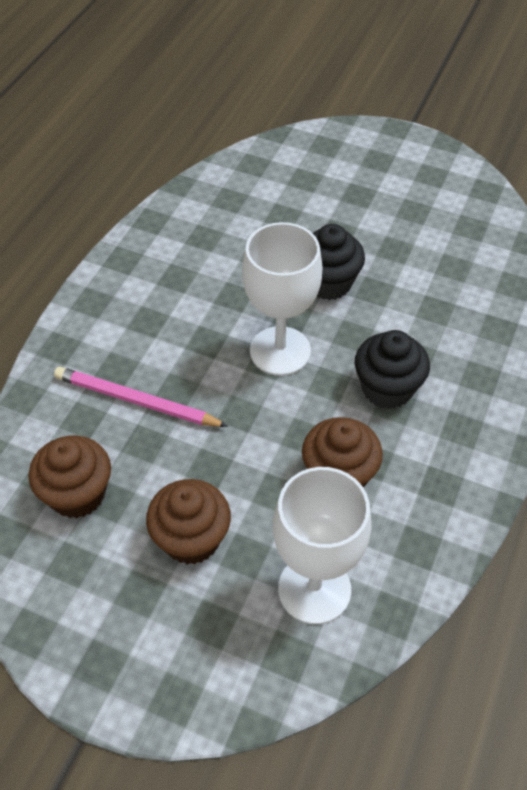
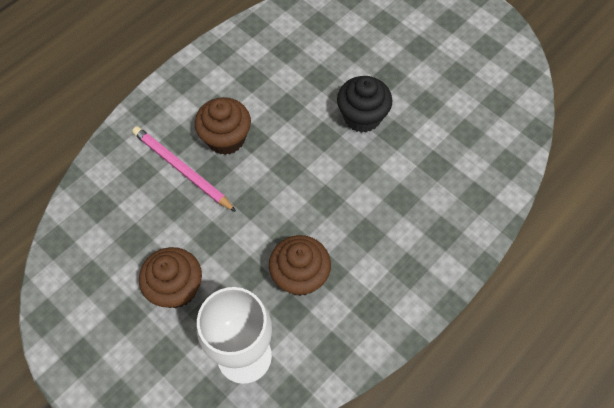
camera: 20 degrees right, 10 degrees up
(77, 494) = (114, 228): brown cupcake -> brown cupcake (226, 138)
(280, 351) = (301, 162): white goblet -> none
(387, 388) = (367, 219): black cupcake -> none

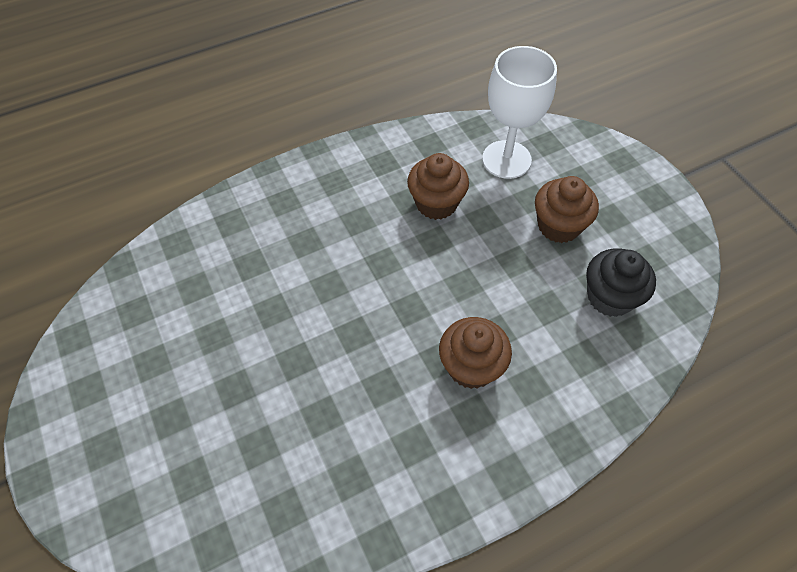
camera: 160 degrees left, 5 degrees down
(182, 169) = (533, 343): pink pencil -> none
(362, 117) = (298, 342): black cupcake -> black cupcake (610, 297)

